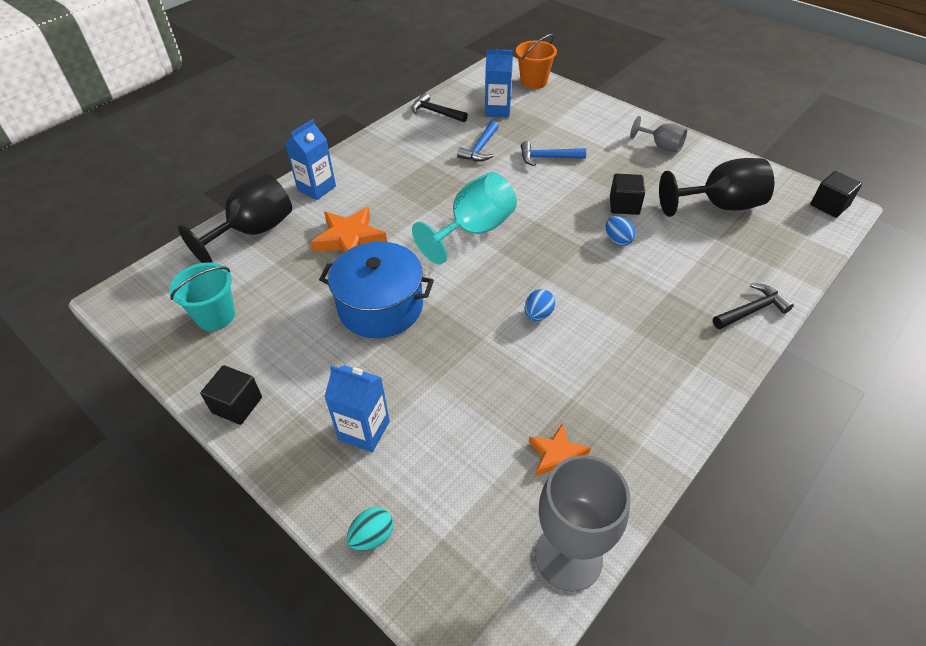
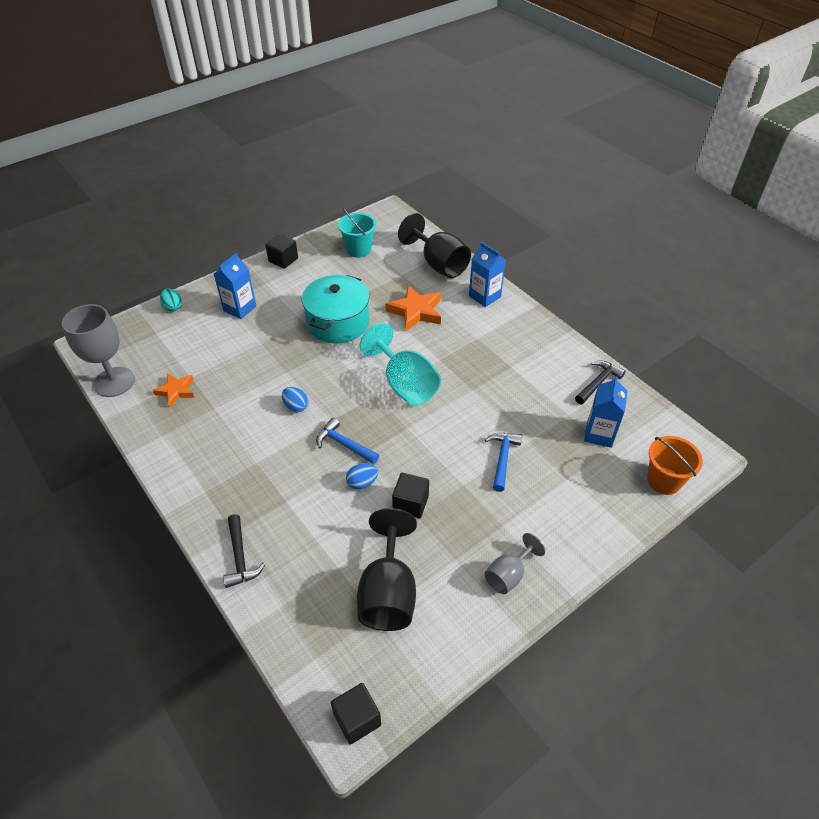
camera: 100 degrees right, 0 degrees up
(380, 306) = (338, 322): blue pot -> turquoise pot
(480, 148) = (528, 408): blue hammer -> blue hammer (344, 444)

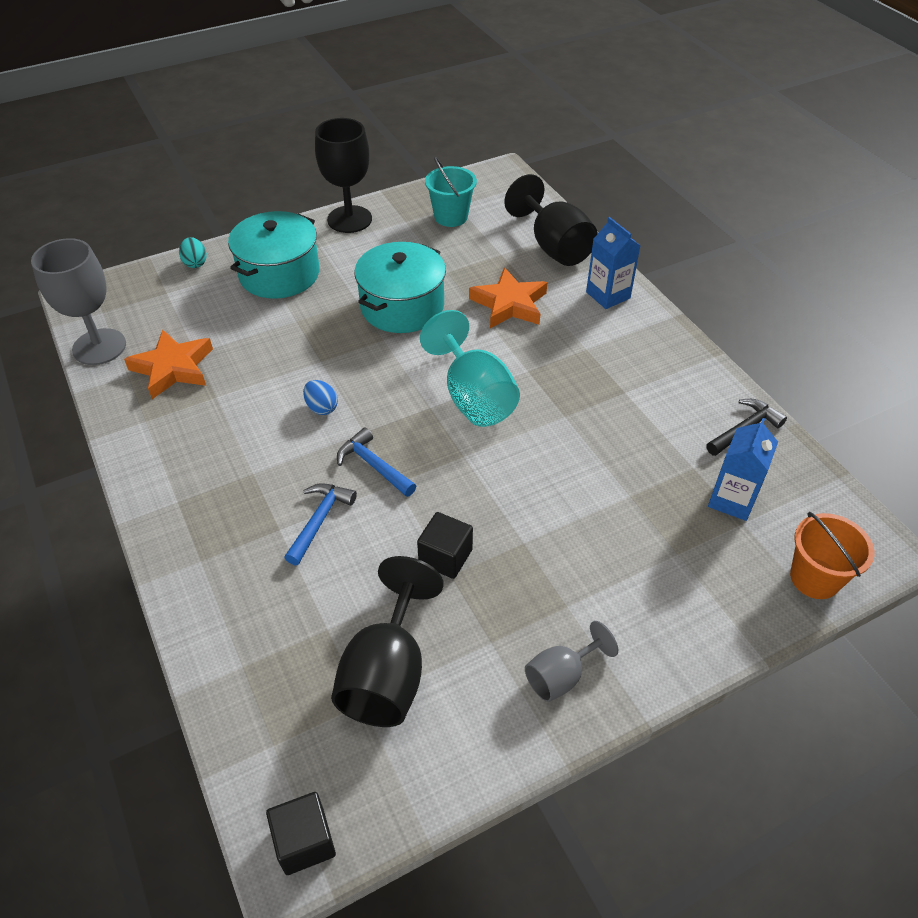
camera: 10 degrees right, 0 degrees up
(176, 391) = (173, 368): orange star -> orange star, size x1.58
(240, 308) = (279, 274): blue carton -> turquoise pot
(240, 557) = (201, 594): black hammer -> none
(283, 260) = (349, 219): black cube -> black goblet
(362, 483) = (386, 519): blue egg -> none
(502, 459) = (586, 515): blue hammer -> blue hammer (320, 520)

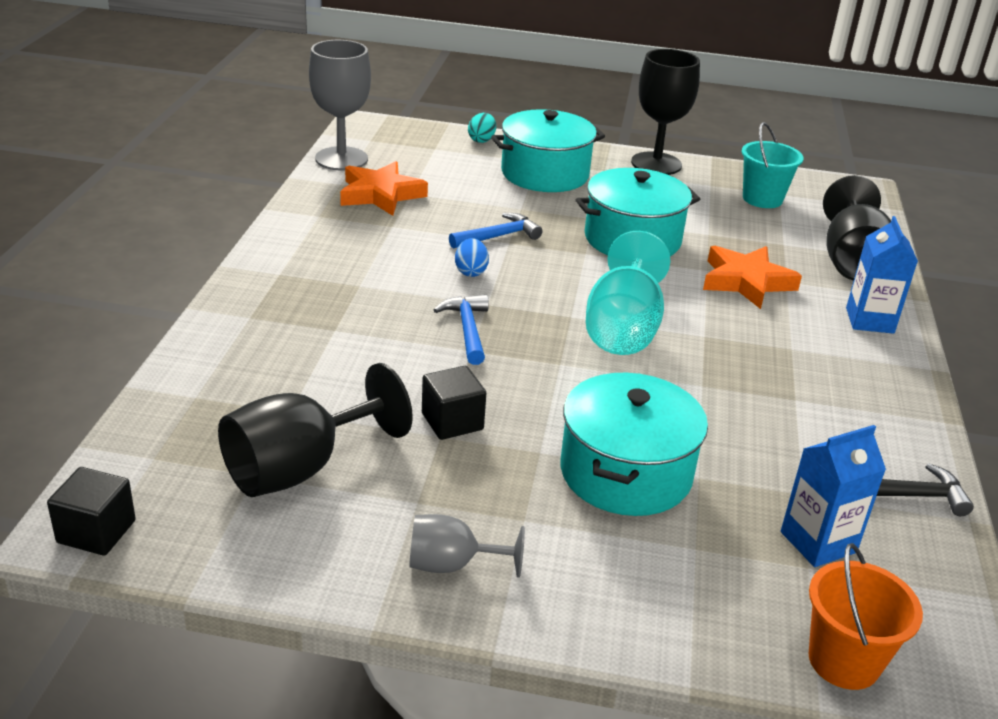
camera: 35 degrees right, 15 degrees down
(320, 520) = (374, 341): blue hammer -> blue hammer (498, 237)
(588, 523) = (625, 473): none -> turquoise pot

